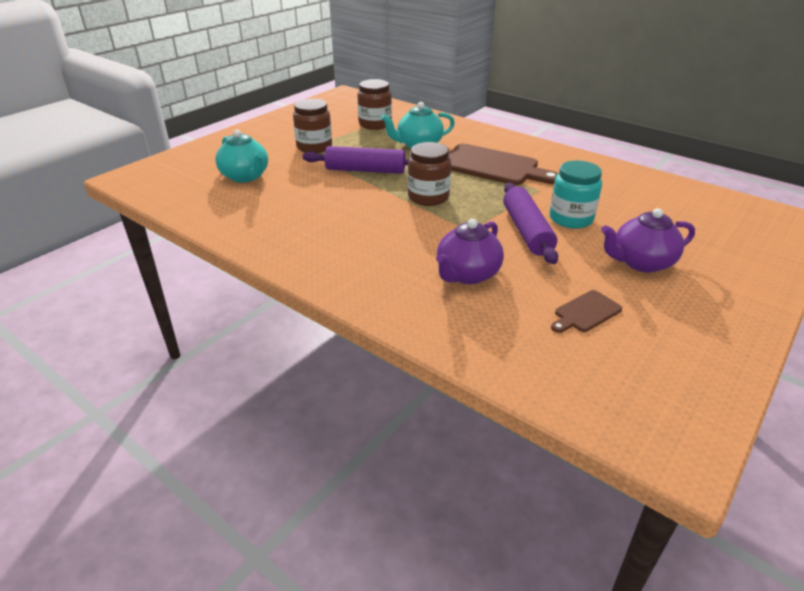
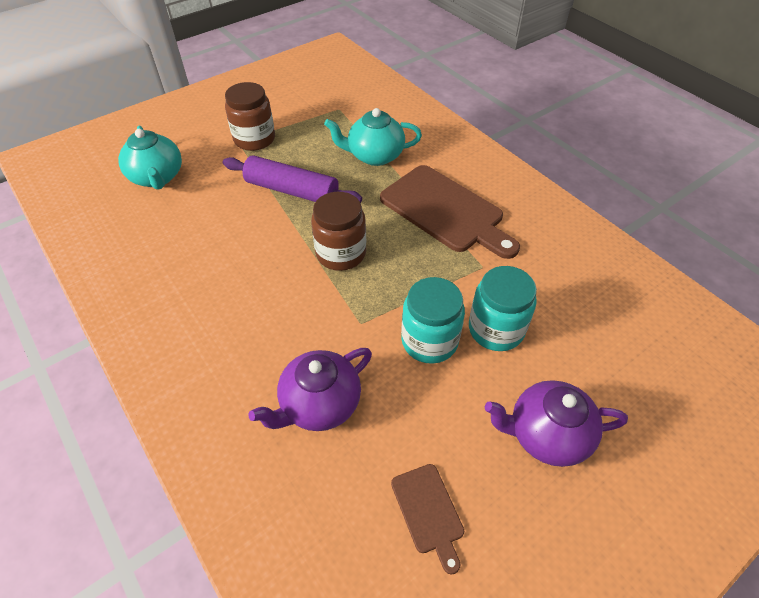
camera: 15 degrees right, 15 degrees up
(375, 124) = (341, 109): brown jar -> none
(527, 231) = (429, 341): purple rolling pin -> turquoise jar
(585, 312) = (428, 512): brown cutting board -> brown cutting board turned 90 degrees counterclockwise

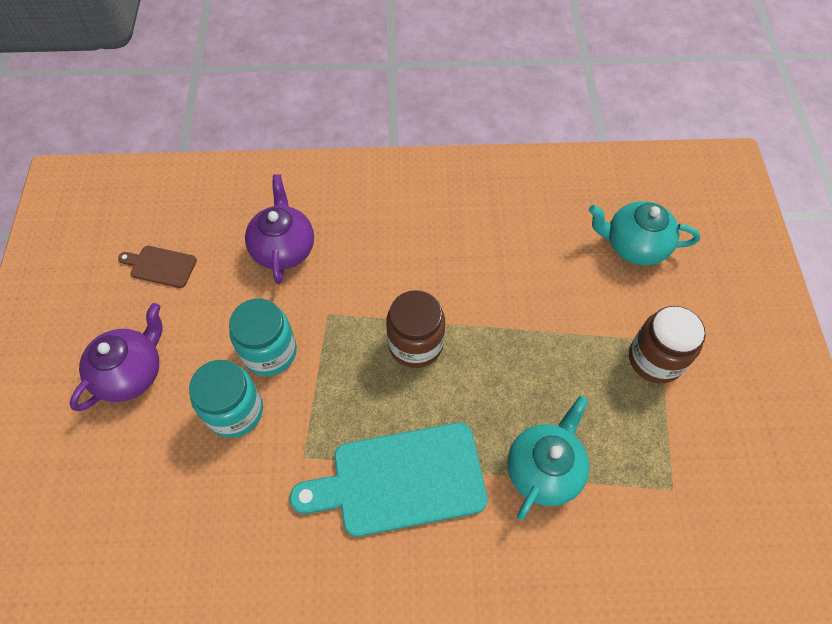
camera: 125 degrees right, 10 degrees up
(292, 191) = (536, 350): purple rolling pin -> none
(446, 211) = (400, 480): brown cutting board -> turquoise cutting board

